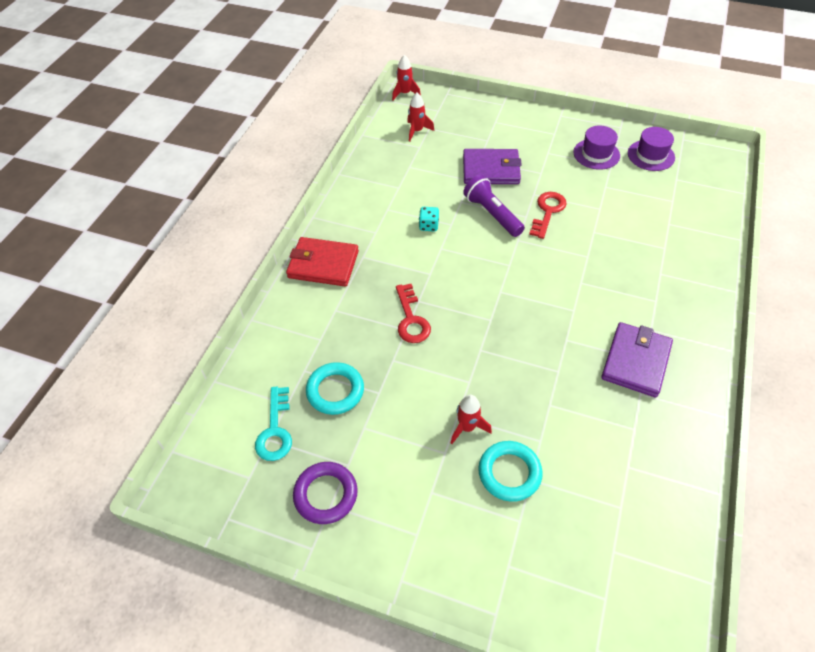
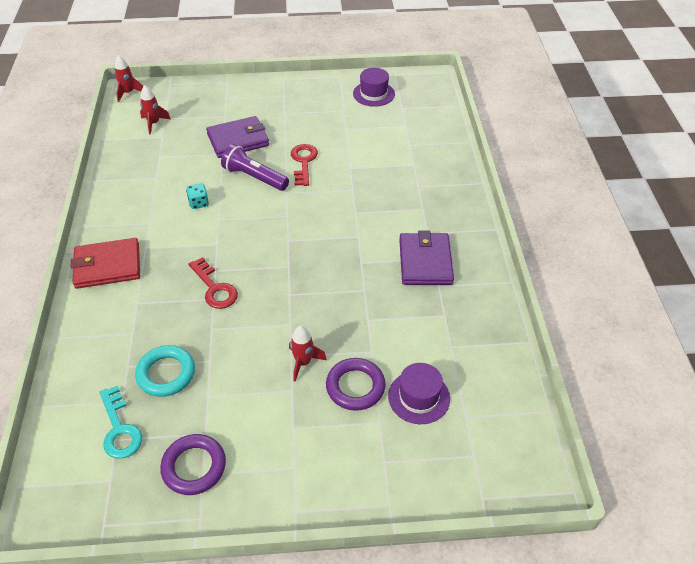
camera: 25 degrees left, 5 degrees down
(509, 473) = (355, 387): turquoise ring -> purple ring
(596, 154) = (327, 104): purple hat -> purple hat (419, 397)

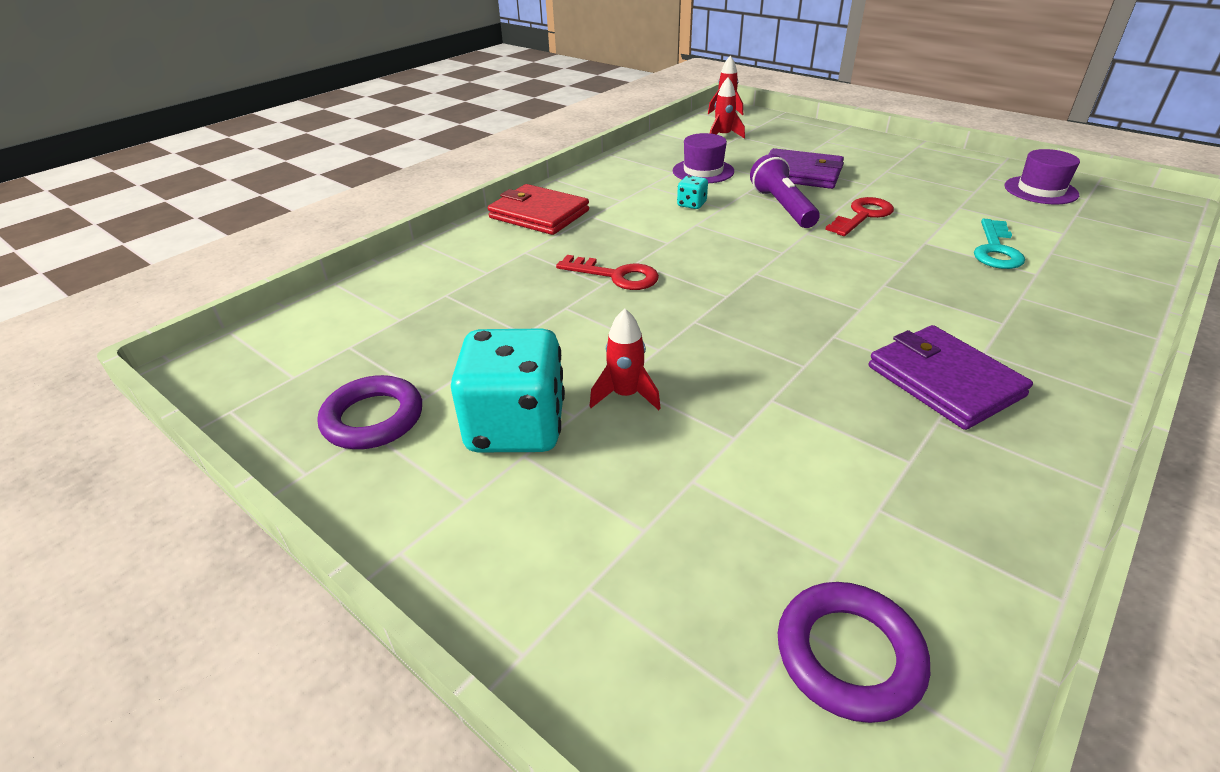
camera: 45 degrees right, 10 degrees down
(119, 429) = (364, 340): turquoise key -> turquoise key (996, 250)
(166, 373) = (469, 320): turquoise ring -> none
(214, 288) = (616, 276): red key -> red key turned 75 degrees counterclockwise
(272, 417) = (516, 427): none -> turquoise dice
(355, 387) = (661, 463): purple ring -> purple ring (849, 655)
(419, 397) = (744, 540): purple hat -> purple hat (703, 171)
(425, 261) = (944, 381): purple wallet -> purple wallet turned 75 degrees counterclockwise

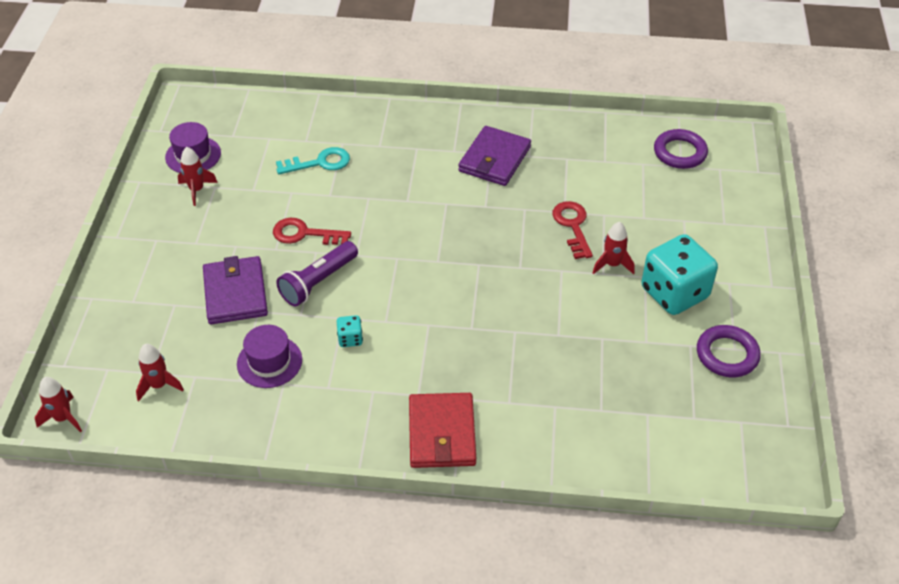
camera: 125 degrees left, 10 degrees up
(616, 276) = (499, 329): red key -> red key (572, 226)
(973, 183) = (197, 190): none -> red rocket

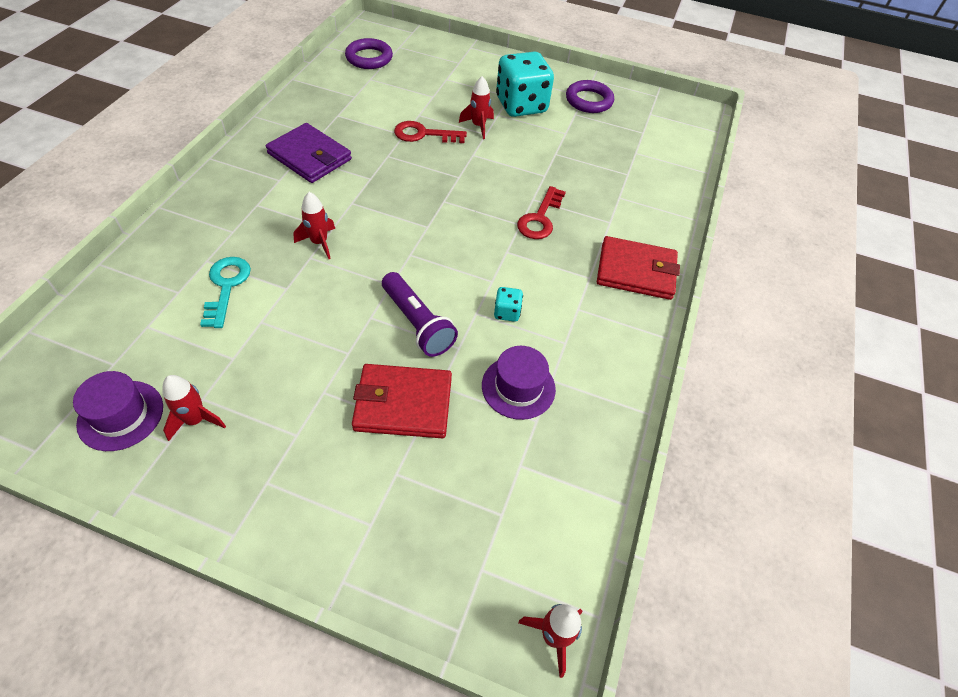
camera: 80 degrees left, 5 degrees up
(159, 385) = (525, 507): red rocket -> red rocket (319, 243)
(235, 293) = (403, 404): purple wallet -> red wallet
(305, 234) = (337, 321): red key -> red key (540, 218)

